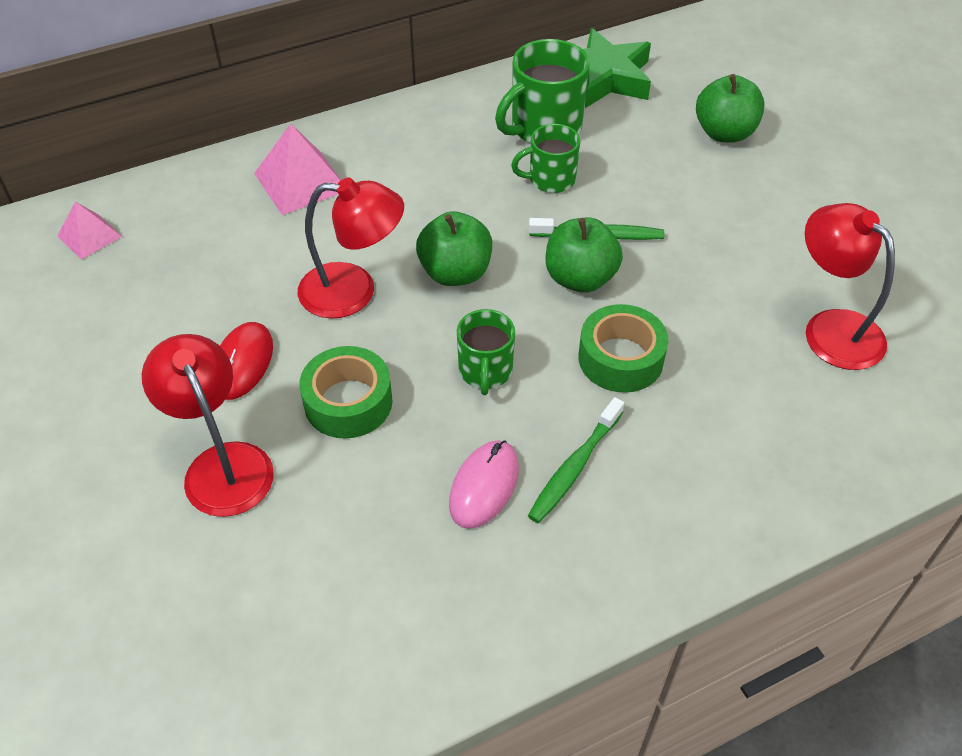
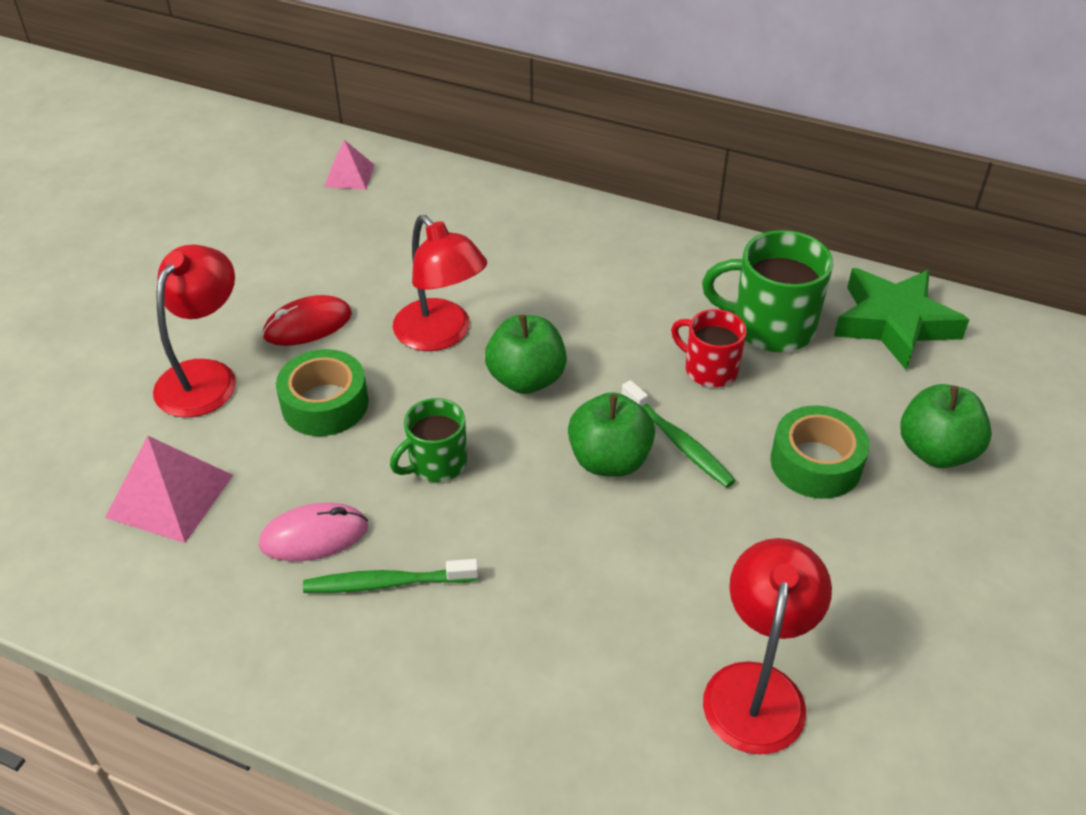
camera: 50 degrees right, 5 degrees down
(301, 181) = (525, 234): pink pyramid -> pink pyramid (170, 496)
(550, 179) = (709, 369): green mug -> red mug
(620, 358) = (542, 543): green tape -> green tape (815, 463)

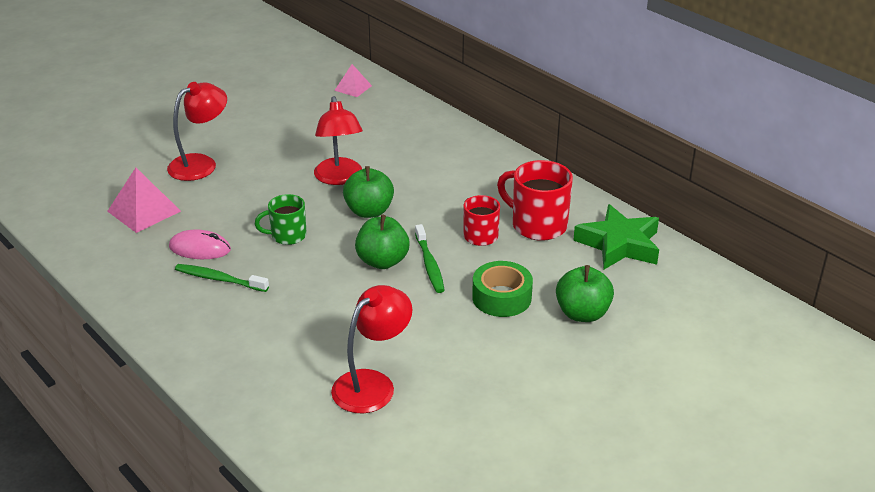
camera: 25 degrees right, 10 degrees down
(308, 325) = (271, 154): red mouse -> none
(325, 404) = (251, 193): green tape -> none
(770, 326) = (537, 225): green mug -> red mug

